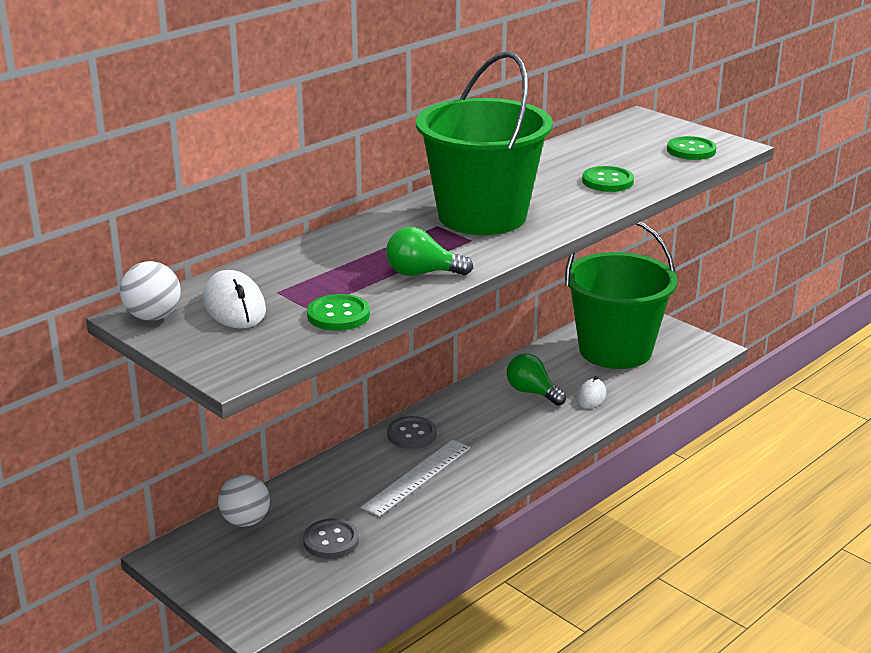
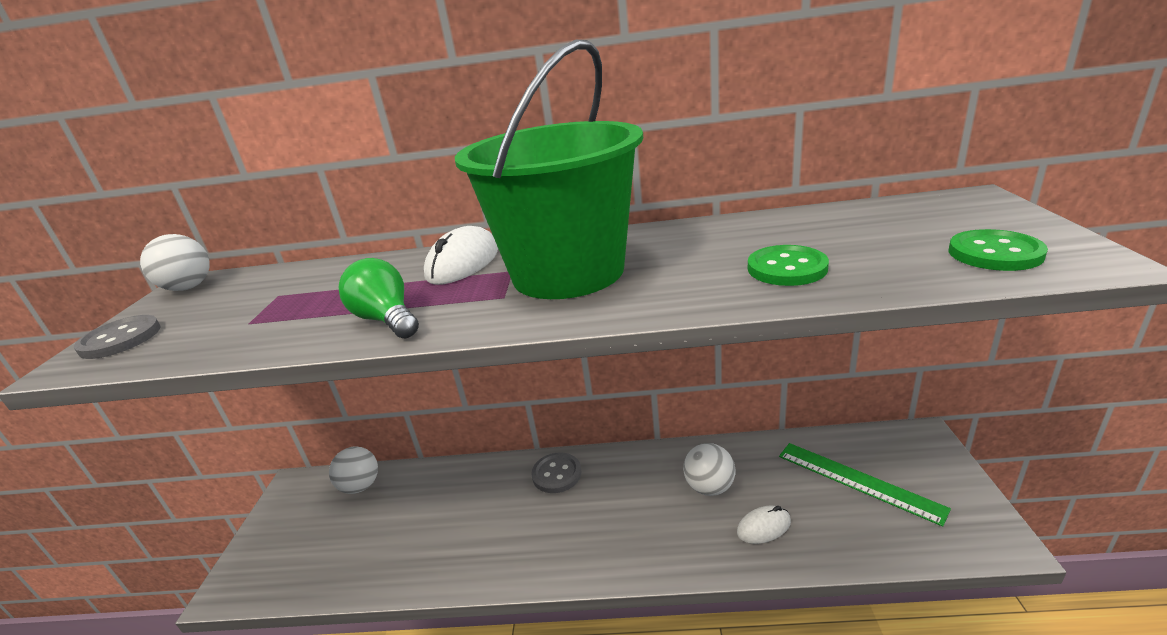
camera: 50 degrees right, 0 degrees up
(234, 306) = (230, 298): white mouse -> white mouse (463, 263)
(331, 541) = (368, 546): grey button -> grey button (120, 339)
(338, 315) = (242, 338): green button -> none
(417, 477) = (502, 522): white ruler -> none
(532, 392) = (709, 487): green light bulb -> white ball
(615, 350) = (858, 481): green bucket -> green ruler

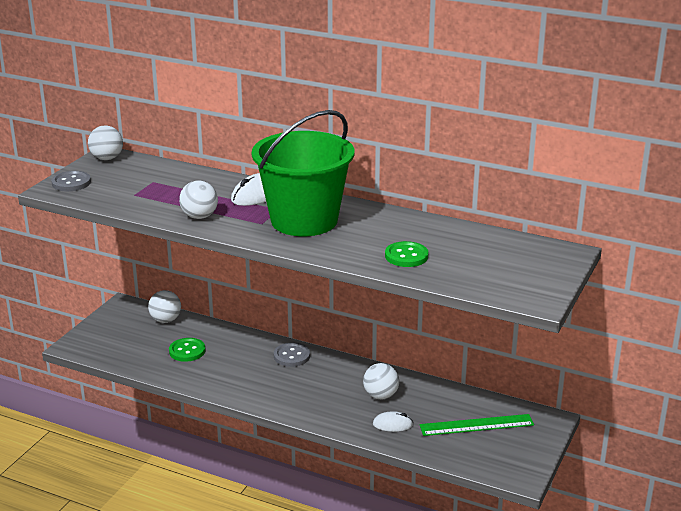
camera: 20 degrees right, 0 degrees up
(387, 320) = (199, 216): green light bulb -> white ball
(858, 481) = (476, 425): green ruler -> green ruler turned 75 degrees counterclockwise
(995, 253) = (508, 283): green button -> green button (187, 351)

